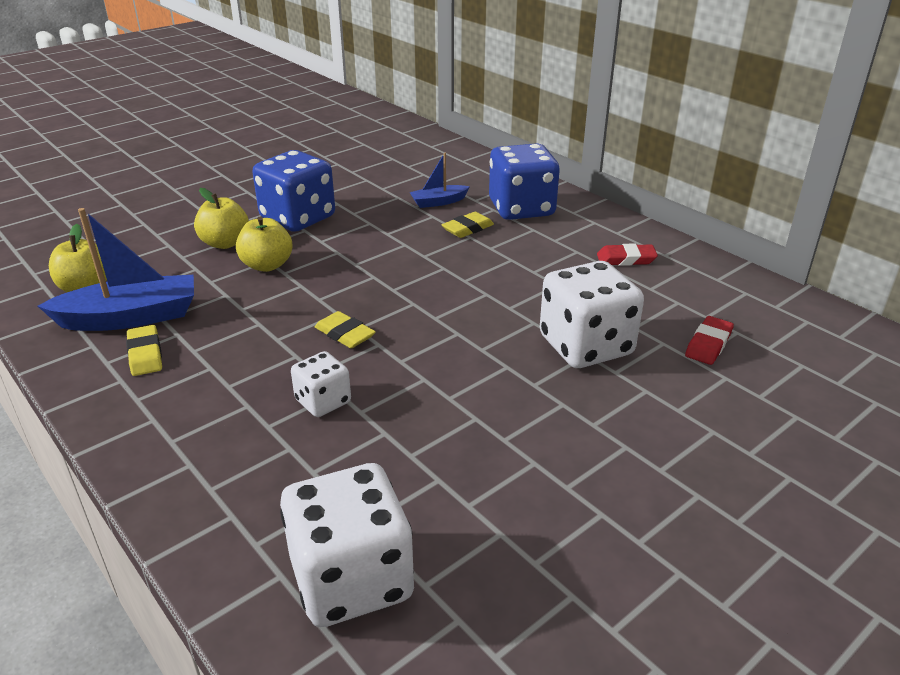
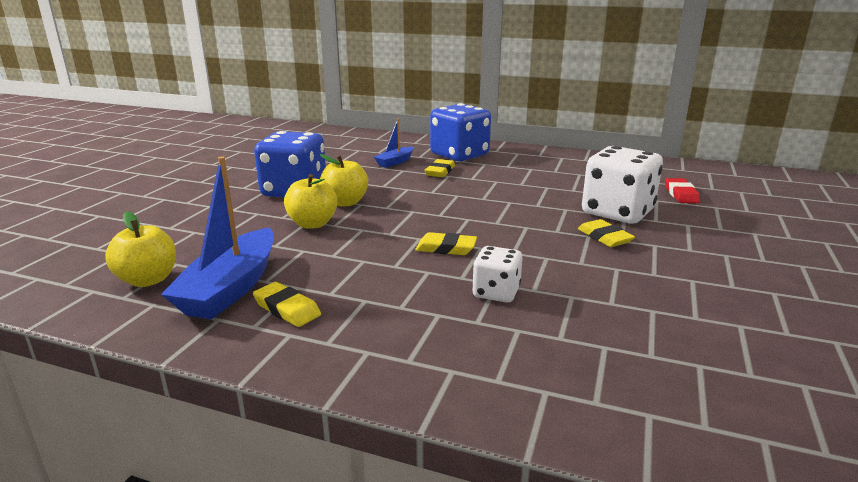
camera: 30 degrees left, 10 degrees down
(130, 317) = (231, 288): blue boat -> blue boat turned 150 degrees clockwise
(225, 243) = (251, 219): yellow apple -> yellow apple (345, 202)
(351, 579) = (701, 393): white dice -> none
(520, 375) = (604, 237): none -> yellow eraser
(626, 259) = (567, 166): red eraser -> none

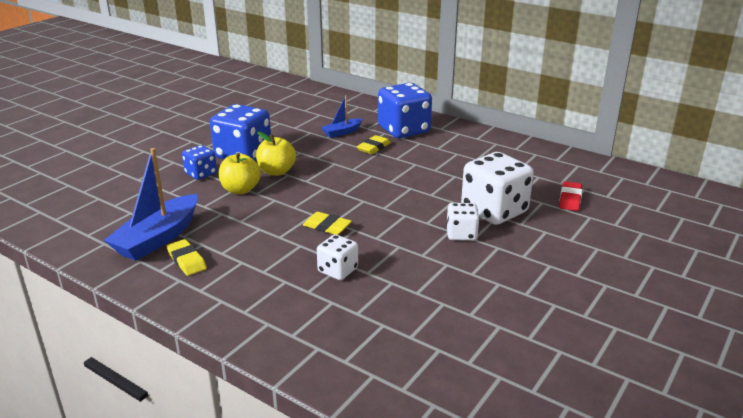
camera: 15 degrees right, 5 degrees up
(148, 280) = (107, 223): yellow apple -> none
(252, 213) = (201, 174): none -> blue dice
(604, 237) = (461, 234): yellow eraser -> white dice

